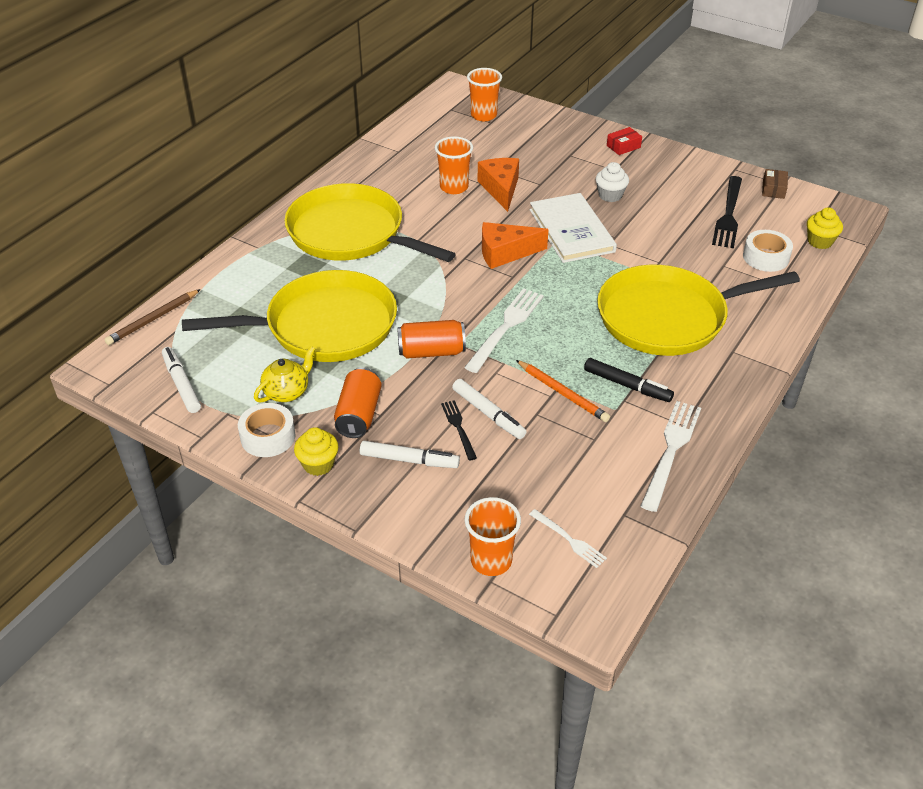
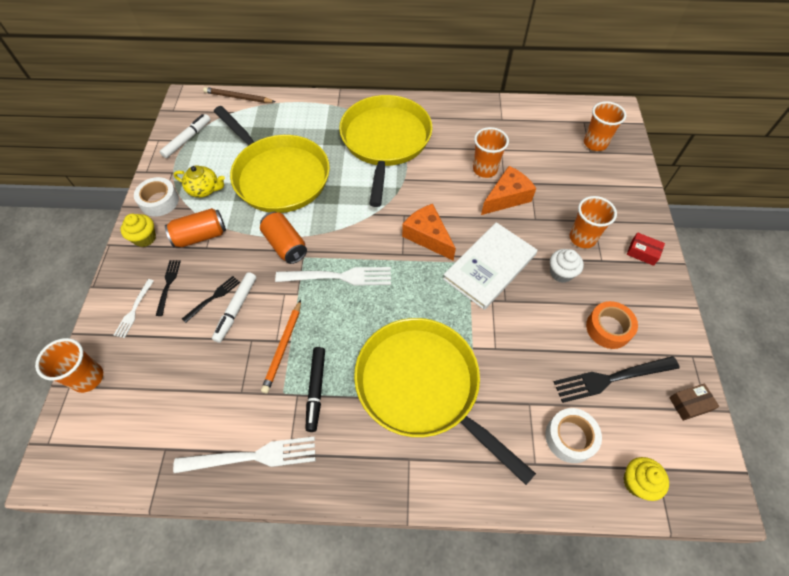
camera: 60 degrees right, 15 degrees up
(409, 460) = (168, 284): white marker -> black fork
(570, 540) = (124, 421): white fork -> white fork (134, 310)
(583, 169) = (582, 238): none -> orange cup
(682, 196) = (608, 328): none -> orange tape

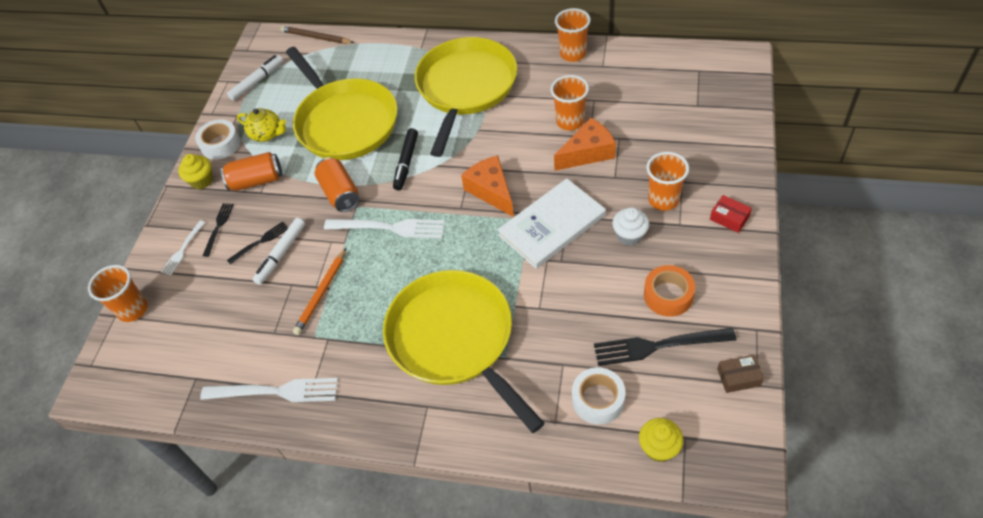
camera: 15 degrees right, 5 degrees down
(316, 390) = (347, 335): black marker -> black marker (406, 163)
(595, 143) = (705, 96): orange cup -> orange cup (573, 54)

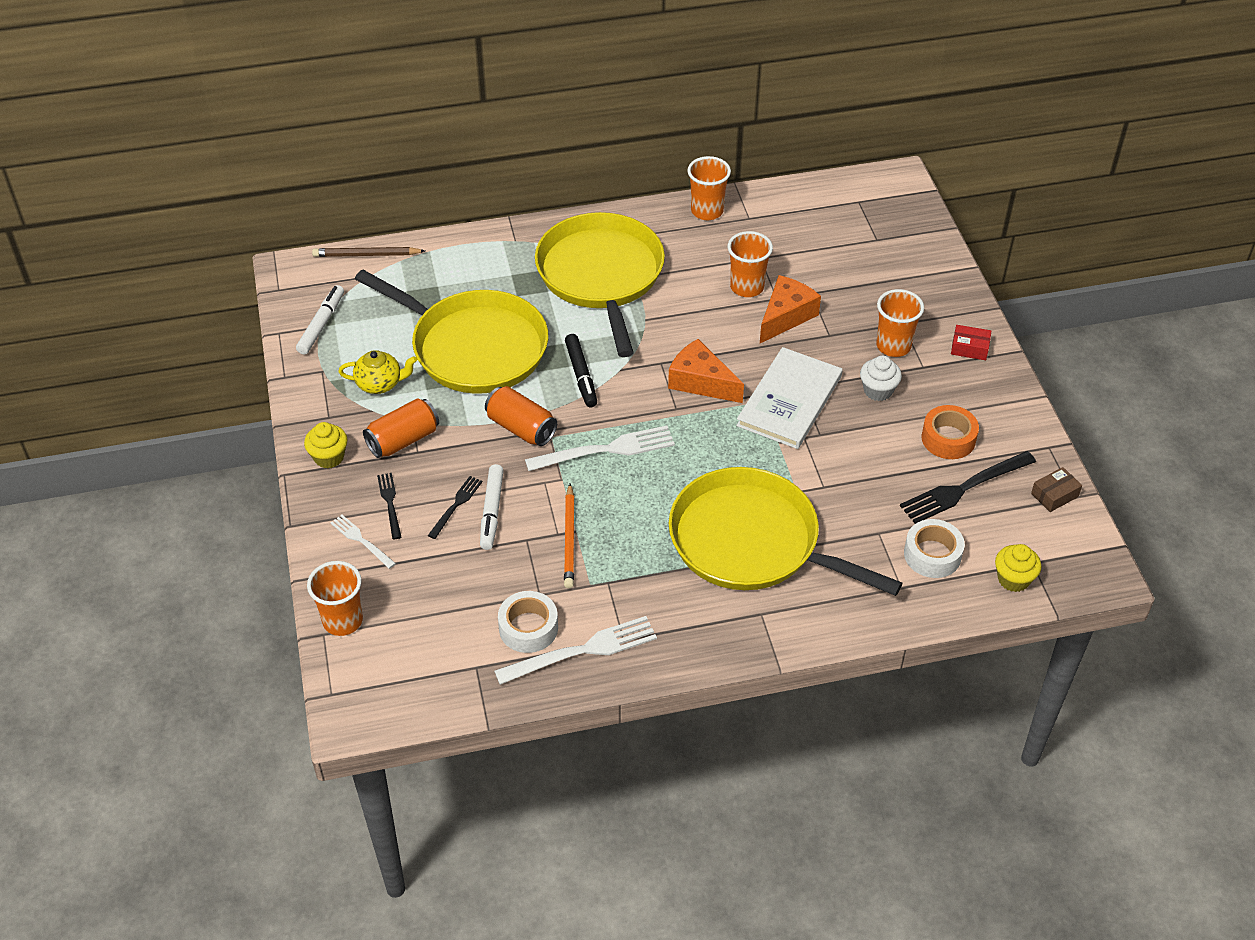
camera: 30 degrees left, 5 degrees down
(182, 250) = (361, 540): white fork -> white fork turned 135 degrees clockwise
(220, 144) = (324, 410): white tape -> white tape (528, 628)

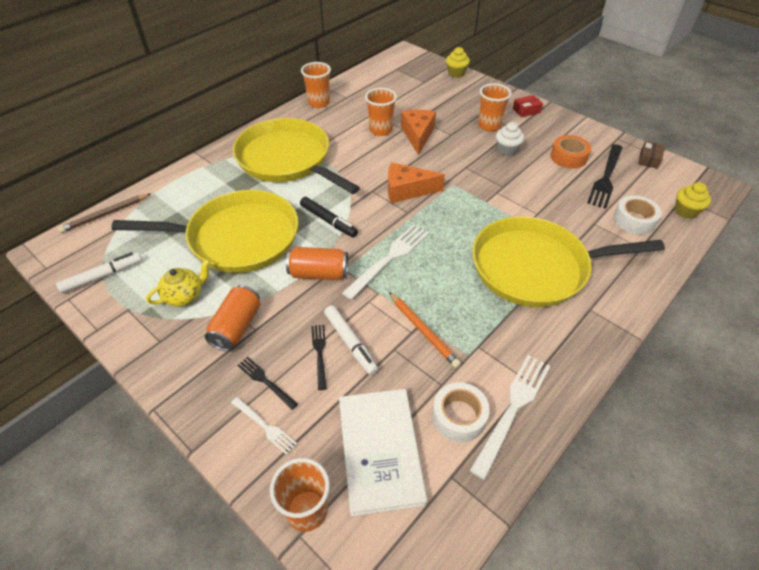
camera: 35 degrees left, 0 degrees up
(321, 324) = (102, 276): white marker -> white marker turned 75 degrees clockwise
(329, 457) = (184, 373): yellow cupcake -> yellow cupcake (456, 73)
(361, 540) = (265, 426): white fork -> white fork turned 150 degrees counterclockwise
(789, 401) = (467, 177): white book -> white book (380, 451)

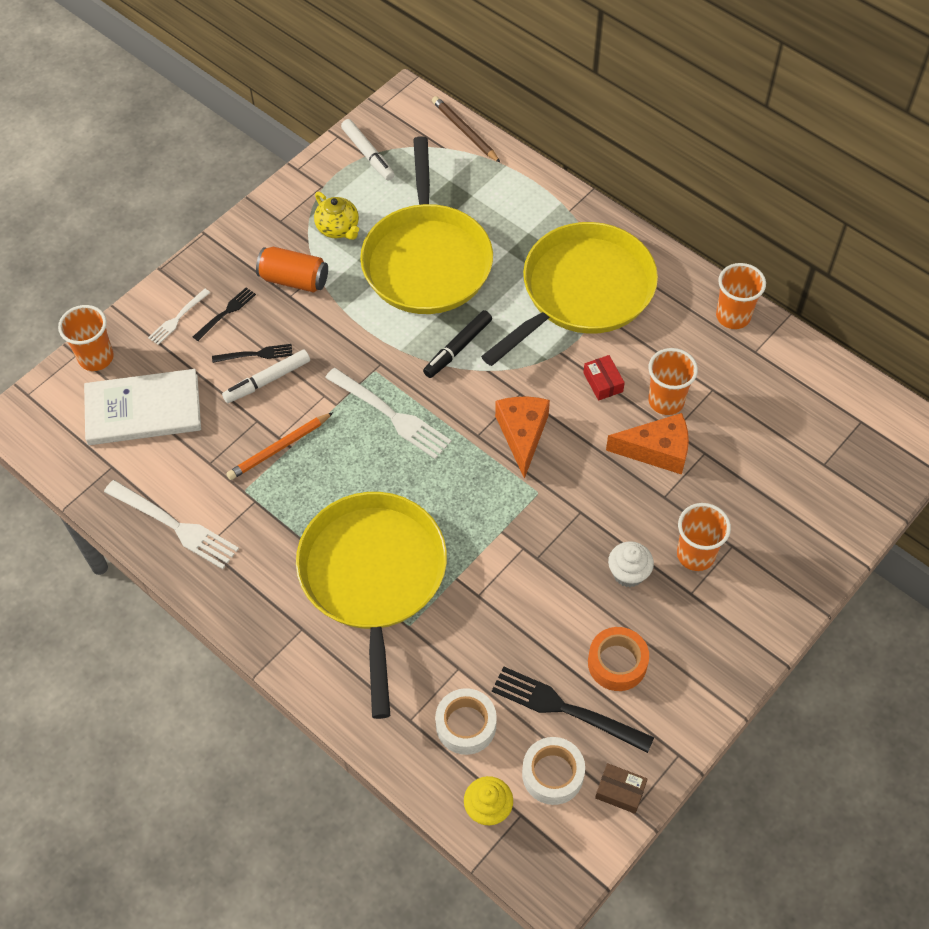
camera: 90 degrees right, 10 degrees up
(318, 273) = (368, 345): orange can -> none
(456, 73) = (862, 516): yellow cupcake -> none
(459, 416) = (171, 476): white tape -> white tape (552, 774)
(526, 110) = (749, 619): red box -> red box (603, 382)

